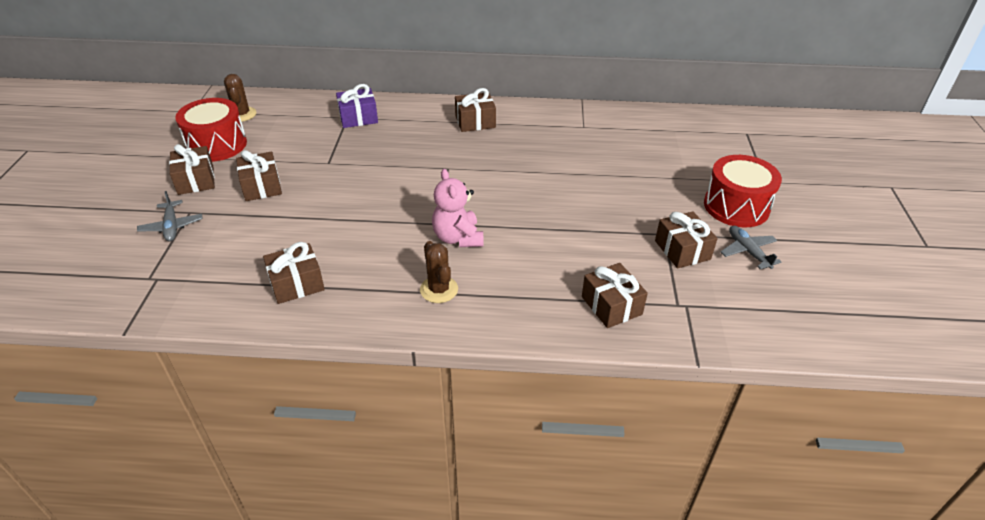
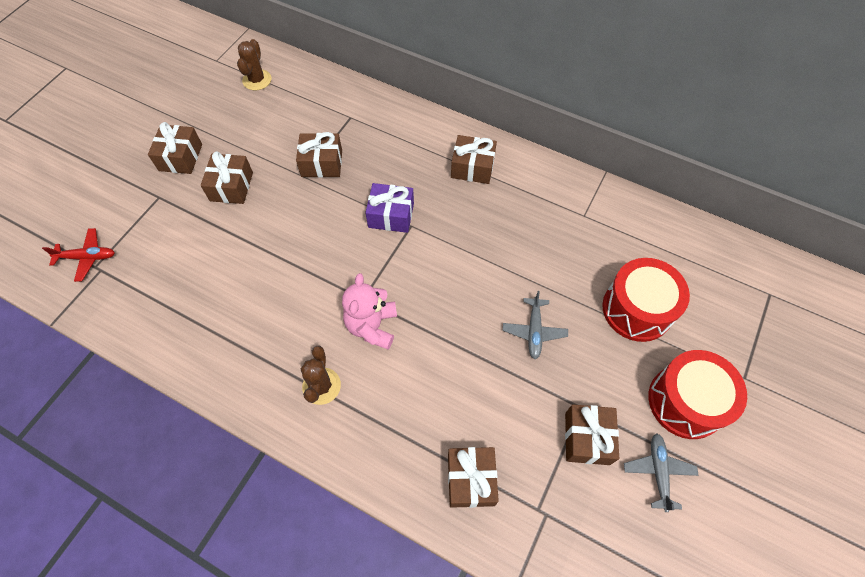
camera: 25 degrees right, 20 degrees up
(136, 274) = (87, 257): none -> red plane
(172, 226) = (137, 210): grey plane -> grey plane (534, 331)
(217, 145) = (218, 115): red drum -> red drum (637, 309)
(296, 284) = (205, 325): brown gift -> brown gift (322, 163)
(358, 117) = (360, 121): purple gift -> purple gift (391, 215)

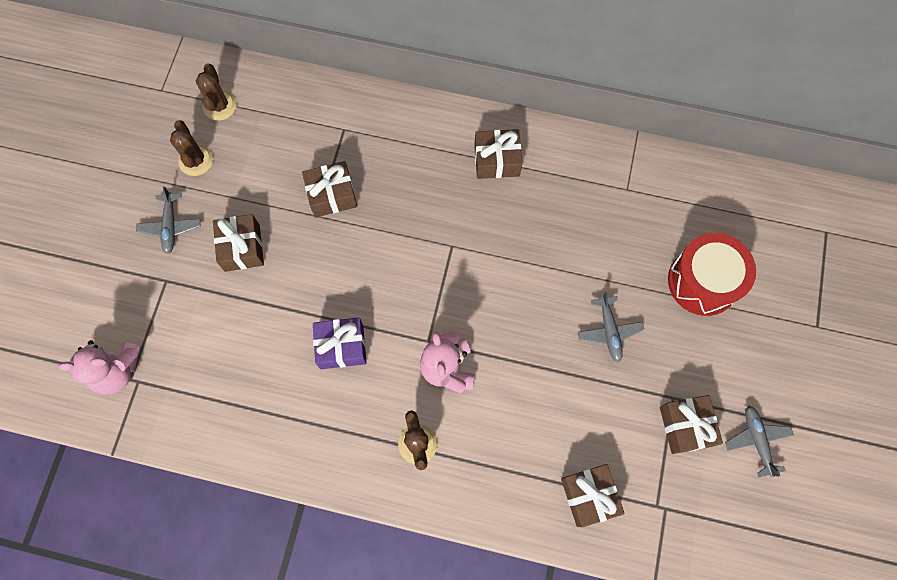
camera: 15 degrees left, 10 degrees up
(87, 257) = (117, 371): red plane -> pink teddy bear
(180, 157) = (170, 226): brown gift -> grey plane
(221, 114) = (196, 160): none -> brown cactus
(391, 215) = (427, 239): purple gift -> purple gift (341, 347)
(686, 401) = (768, 365): red drum -> none

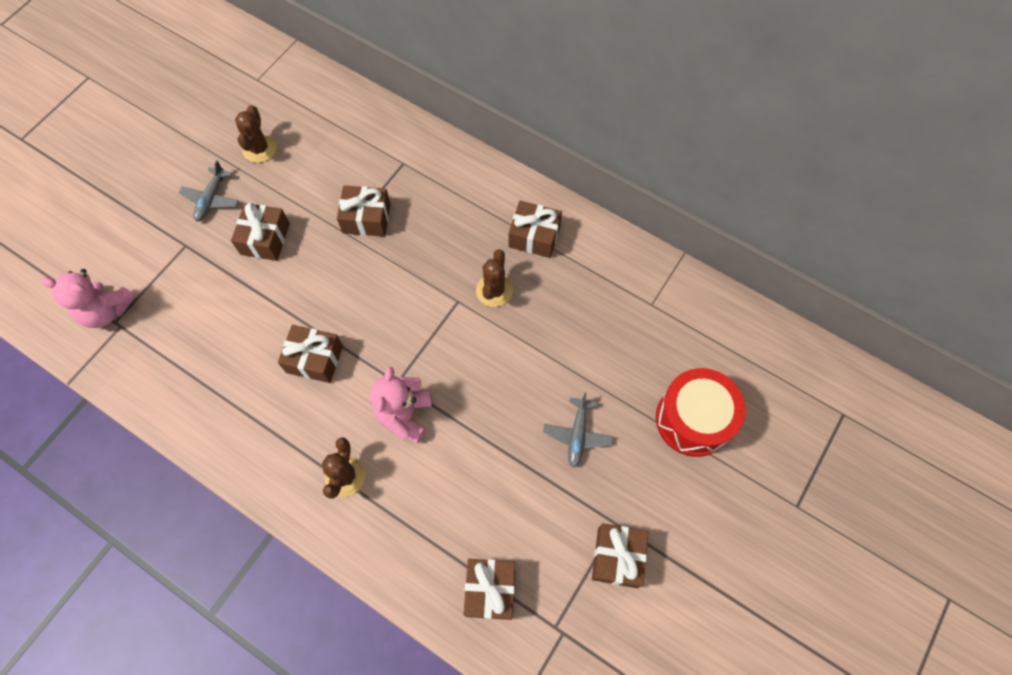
camera: 20 degrees right, 5 degrees down
(220, 105) = (302, 108): brown cactus -> brown cactus (494, 290)
(341, 347) = (314, 359): purple gift -> brown gift
(756, 440) = (686, 599): grey plane -> none

